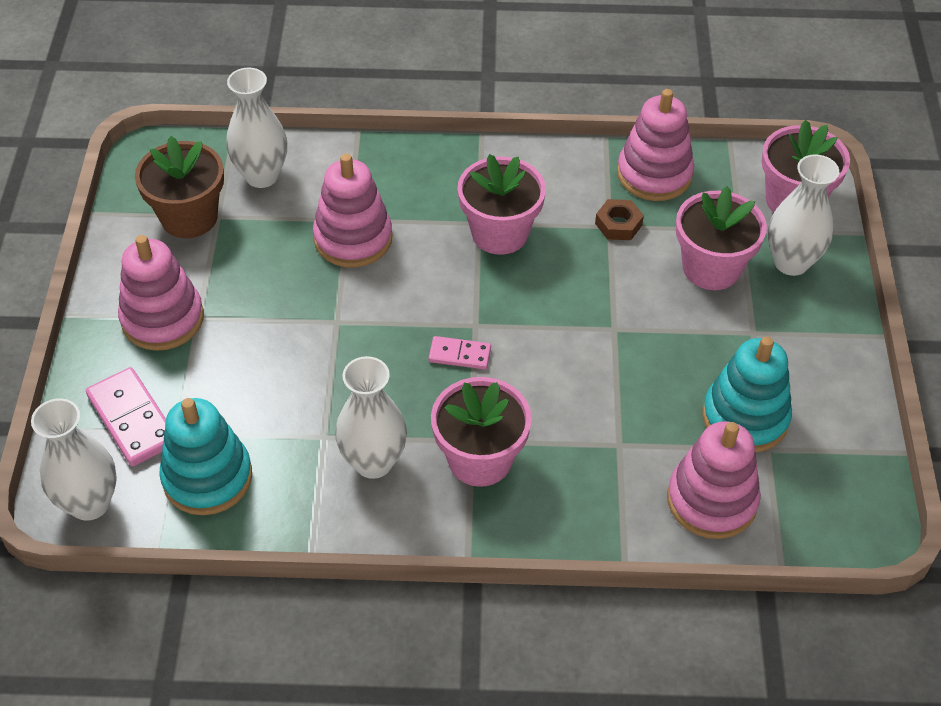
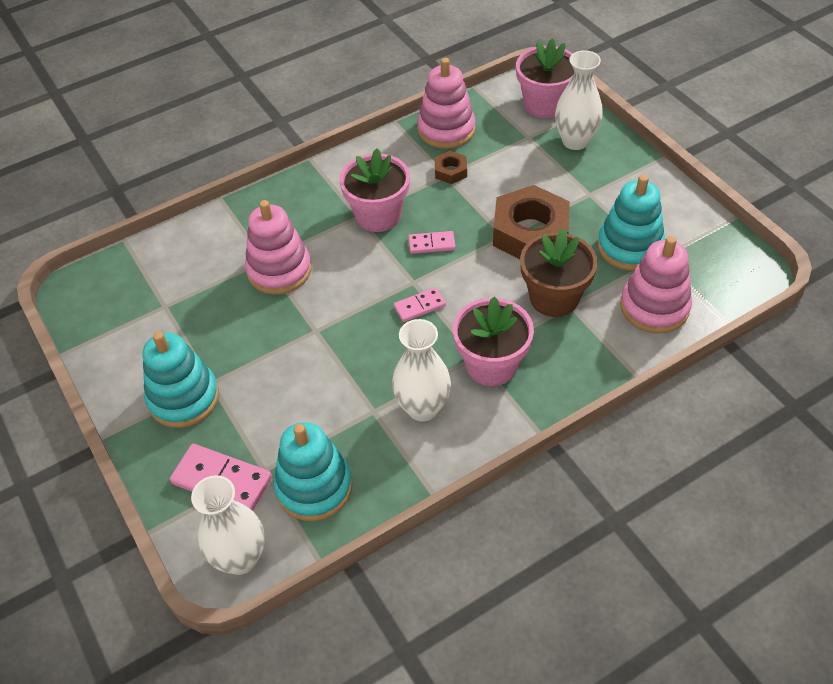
camera: 30 degrees left, 0 degrees up
(162, 319) = (184, 398): pink stacking toy -> turquoise stacking toy
(189, 217) = (143, 318): brown flower pot -> brown flower pot (554, 298)
(262, 176) = (174, 262): white vase -> none
(529, 295) = (431, 244): none -> pink domino
(646, 339) = (530, 232): none -> brown nut
(711, 268) = (531, 168): pink flower pot -> none

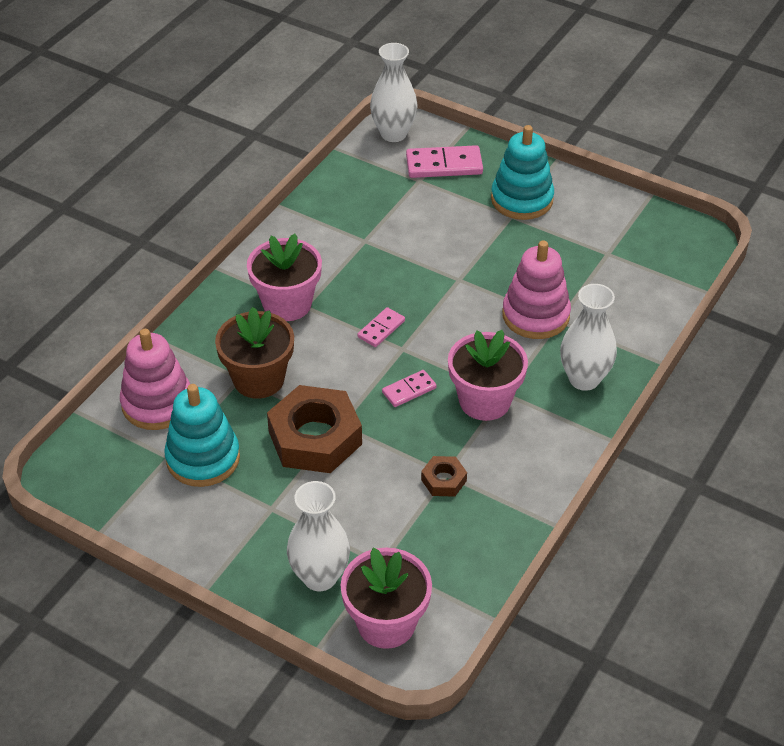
camera: 150 degrees right, 5 degrees down
(314, 487) = (374, 183): turquoise stacking toy -> none
(423, 408) = (326, 255): white vase -> white vase (584, 379)
(446, 130) = (486, 535): pink stacking toy -> none

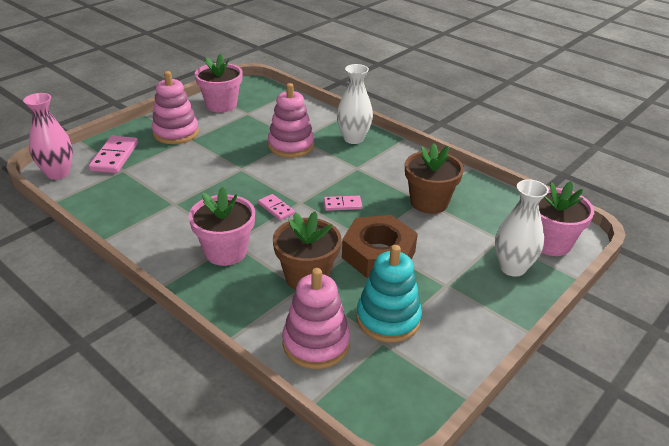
camera: 80 degrees left, 10 degrees down
(393, 134) = (58, 173): white vase -> pink vase
(409, 390) = (342, 205): pink domino -> pink domino turned 75 degrees counterclockwise
(443, 480) = (429, 202): brown nut -> brown flower pot
(484, 401) = (361, 176): pink flower pot -> pink flower pot (221, 105)
(522, 199) = (176, 133): turquoise stacking toy -> pink stacking toy

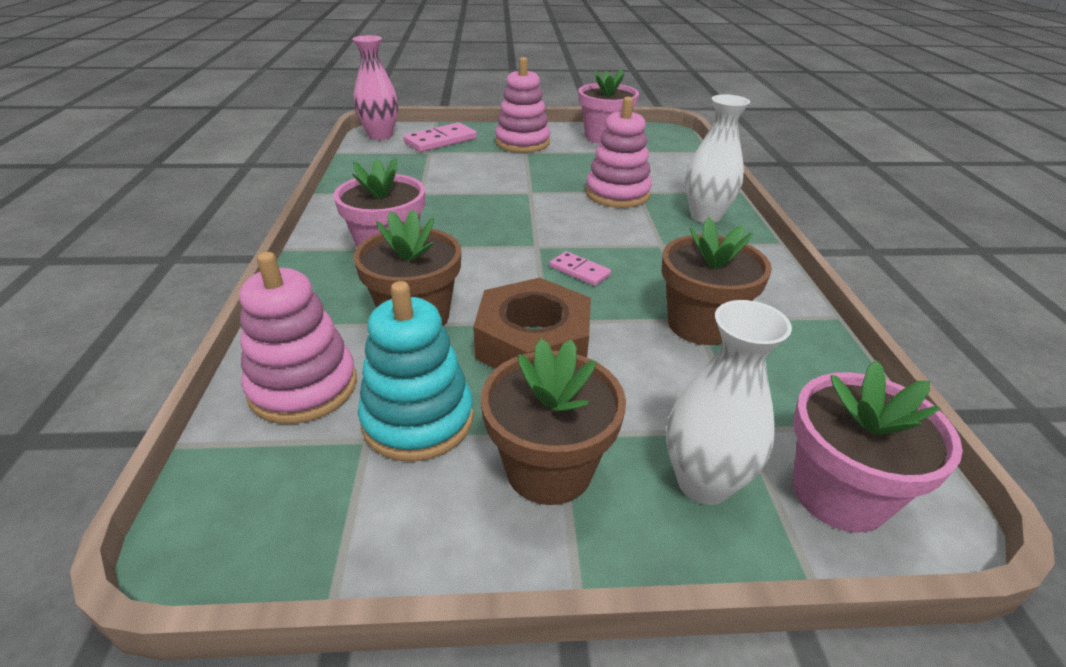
camera: 45 degrees right, 0 degrees up
(276, 208) = (501, 239): pink domino -> none
(462, 300) = (549, 469): none -> brown flower pot

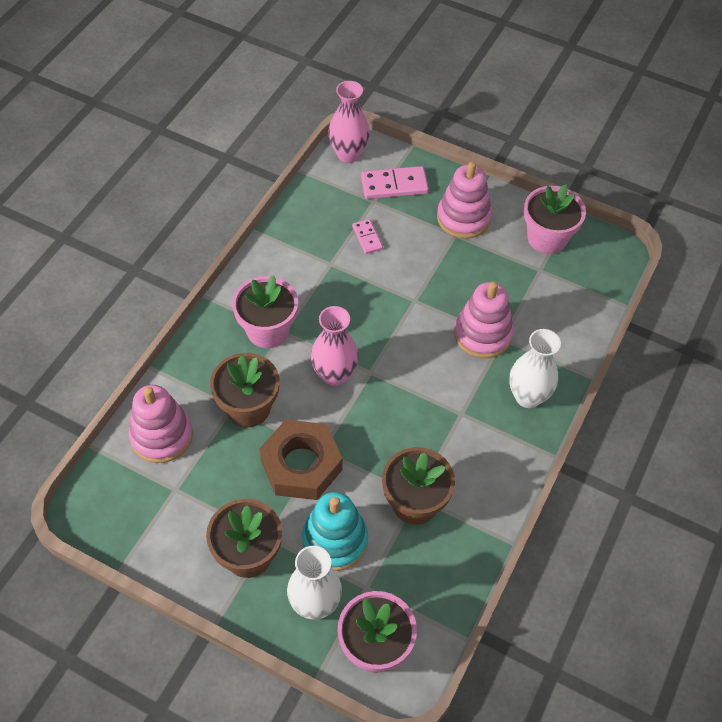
camera: 30 degrees right, 20 degrees up
(418, 419) = (205, 489): turquoise stacking toy -> turquoise stacking toy (335, 540)
(499, 259) = (334, 375): none -> pink vase
(579, 271) = (379, 414): pink domino -> pink domino (367, 238)

